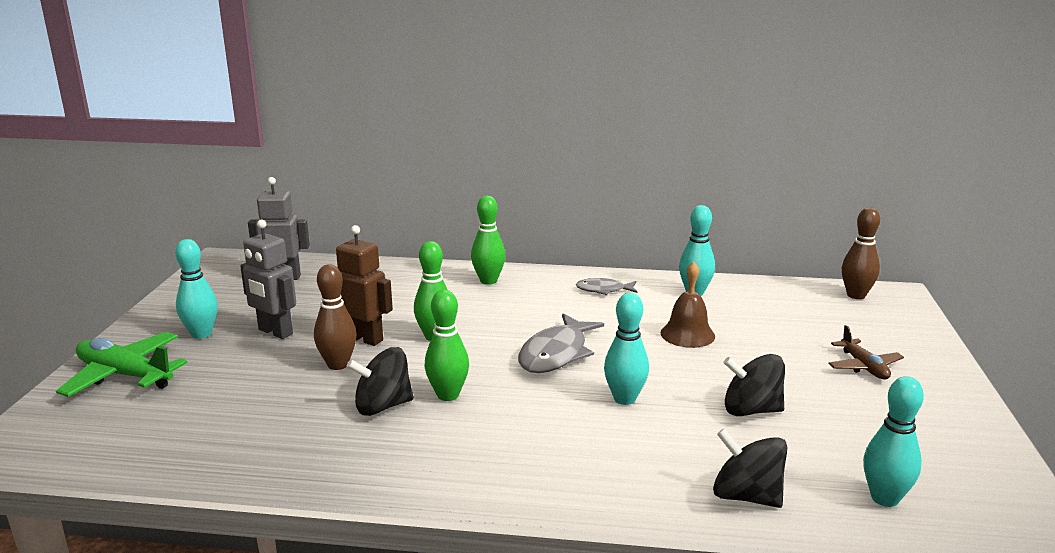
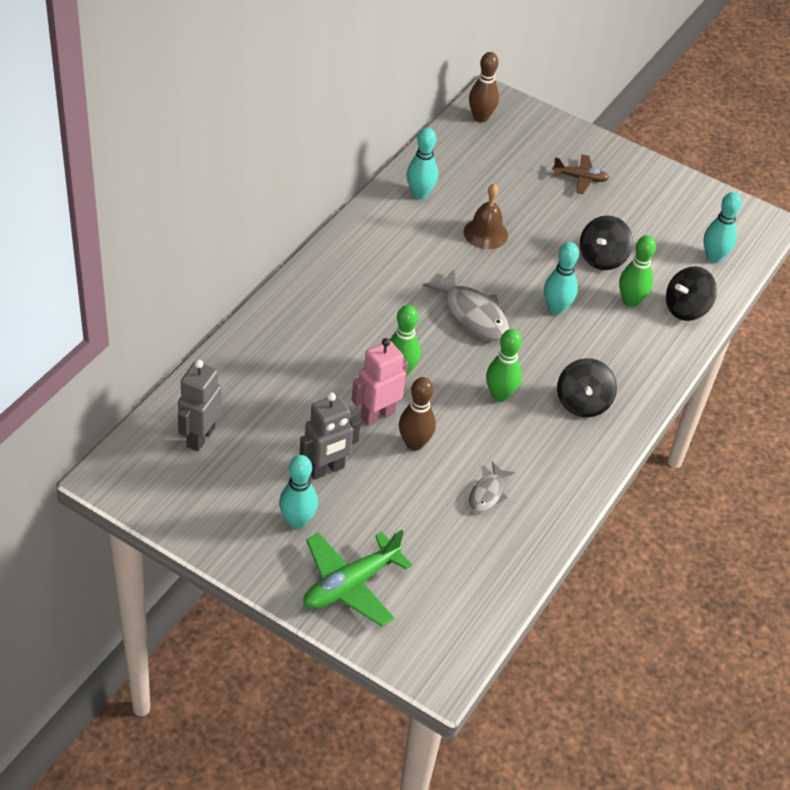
camera: 70 degrees left, 25 degrees up
(365, 339) = (377, 415): brown robot -> pink robot
(383, 406) = (496, 435): black spinning top -> black spinning top (582, 403)
(488, 281) = (311, 300): green bowling pin -> green bowling pin (630, 301)
(603, 290) = (380, 240): grey fish -> grey fish (488, 493)

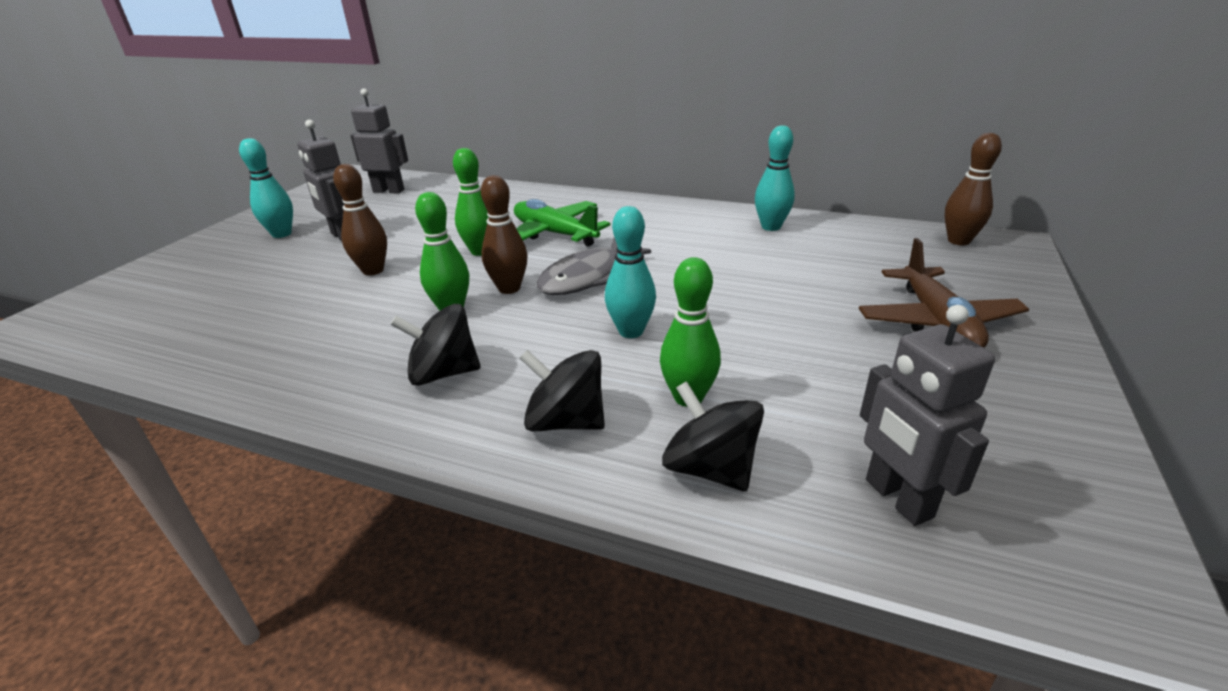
camera: 85 degrees right, 15 degrees down
(350, 584) = (190, 265): green plane -> green plane (554, 234)
(377, 415) = (416, 248): pink robot -> none
(476, 360) = (509, 288): none -> brown bowling pin
(485, 233) = (740, 268): brown bell -> none
(488, 493) = (286, 320): grey fish -> none
(580, 178) = (936, 321): brown plane -> brown plane, size x1.65
(602, 258) = (770, 359): black spinning top -> black spinning top (566, 421)
(713, 257) = (897, 499): turquoise bowling pin -> grey robot

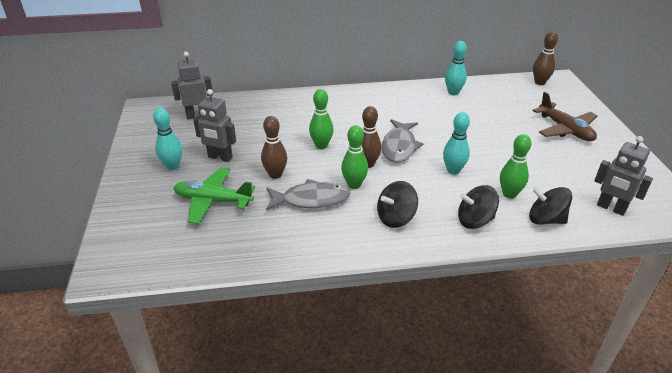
camera: 30 degrees left, 5 degrees up
(368, 312) = (311, 200): none -> grey fish
(554, 234) = (348, 123): green plane -> green plane (213, 201)

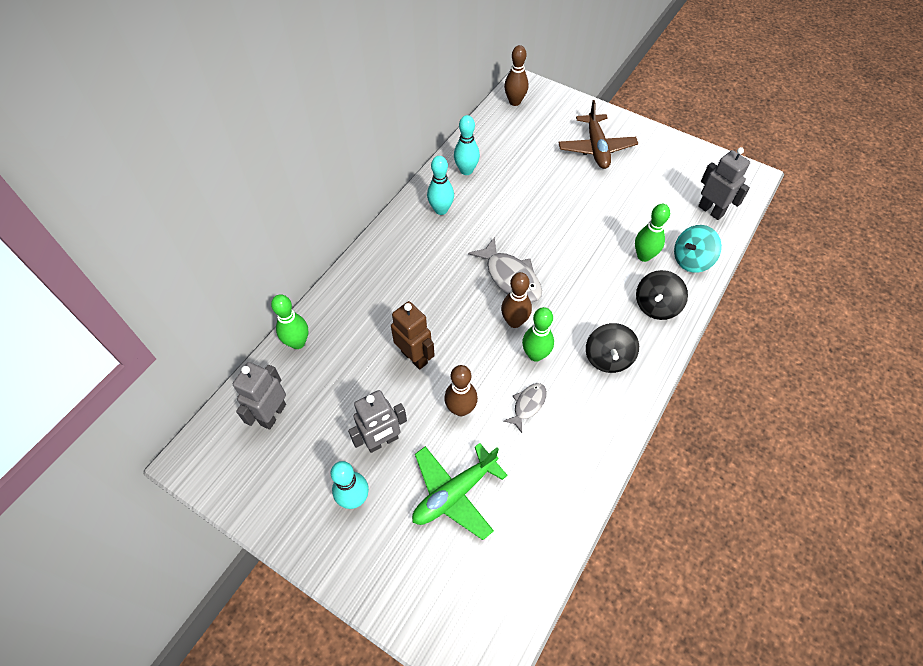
camera: 50 degrees left, 20 degrees up
(290, 140) = (414, 357): none -> brown robot
(311, 200) = (528, 405): grey fish -> grey fish, size x0.57
(321, 145) = (449, 337): green bowling pin -> green bowling pin (298, 342)
(453, 170) = (581, 267): turquoise bowling pin -> turquoise bowling pin (441, 210)
(545, 219) = (691, 260): black spinning top -> turquoise spinning top
(565, 129) = (596, 148): brown plane -> brown plane turned 75 degrees clockwise
(611, 208) = (711, 210): grey robot -> grey robot turned 120 degrees counterclockwise

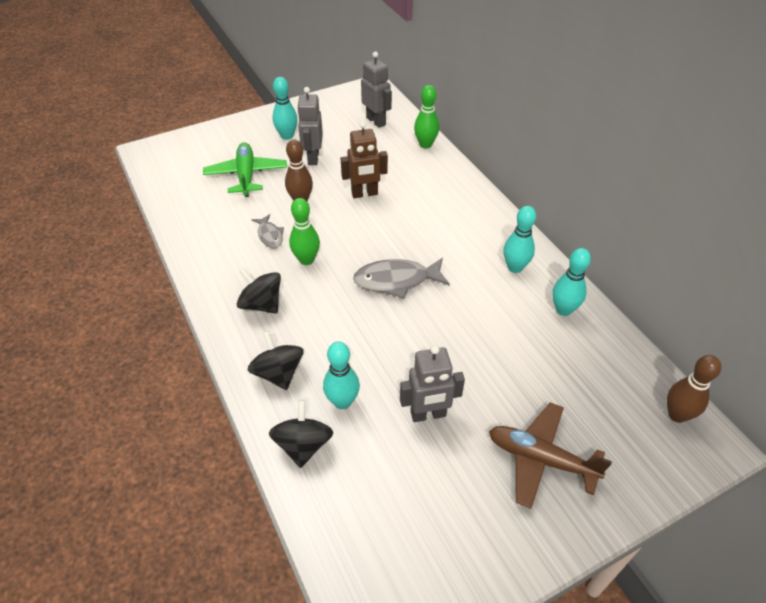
camera: 120 degrees right, 10 degrees down
(514, 321) = (348, 262): brown bowling pin -> none
(644, 256) = (342, 402): green bowling pin -> turquoise bowling pin
(691, 260) = (303, 445): turquoise spinning top -> black spinning top
(711, 210) = (354, 525): grey robot -> grey robot (428, 414)

